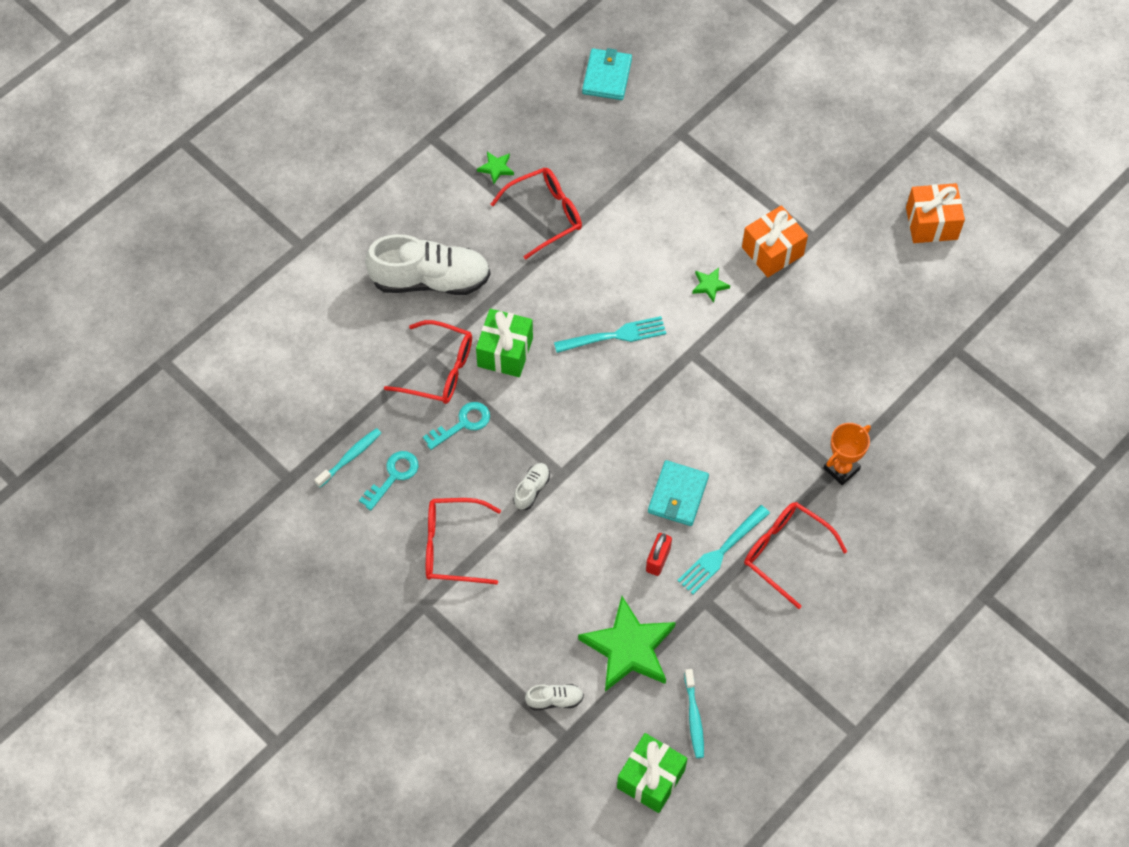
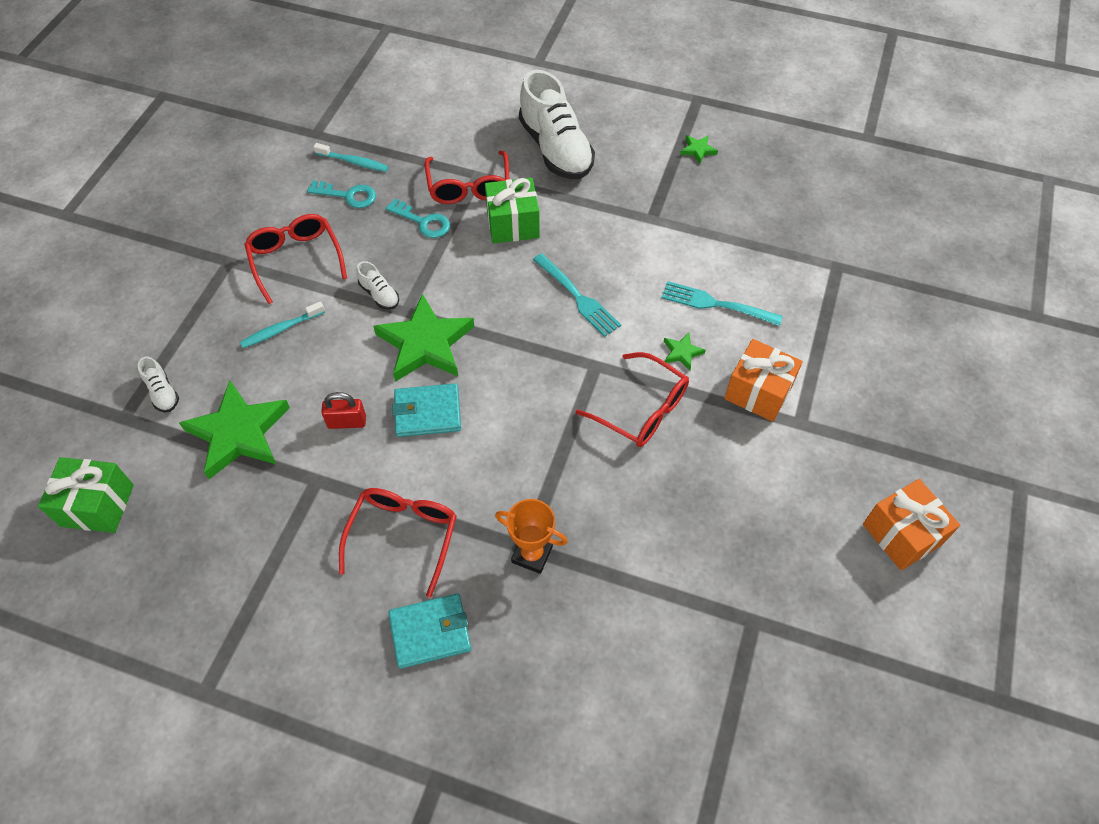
camera: 65 degrees right, 5 degrees down
(531, 489) = (379, 294): white shoe -> white shoe turned 45 degrees clockwise
(544, 215) = (673, 200): red glasses -> red glasses (641, 409)
(605, 472) = (425, 343): none -> green star
(607, 76) = (855, 190): turquoise wallet -> turquoise wallet (430, 632)
(694, 718) = (177, 519): turquoise toothbrush -> turquoise toothbrush (281, 329)
(722, 551) = (380, 475): turquoise fork -> turquoise fork (717, 304)

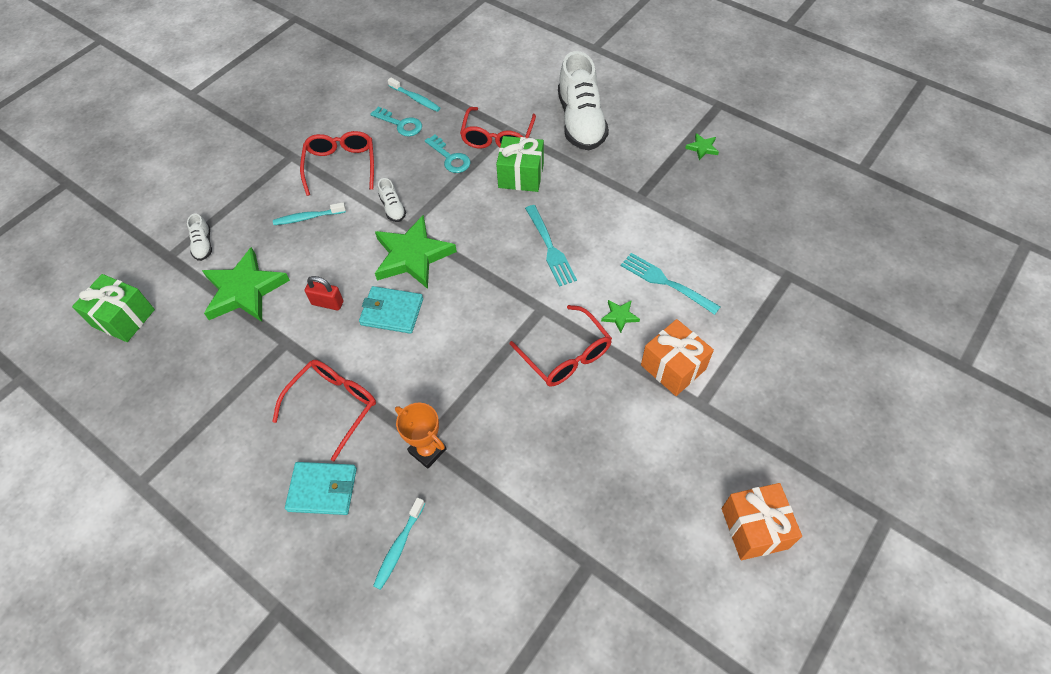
camera: 20 degrees right, 0 degrees up
(543, 667) = (399, 547): none -> turquoise toothbrush

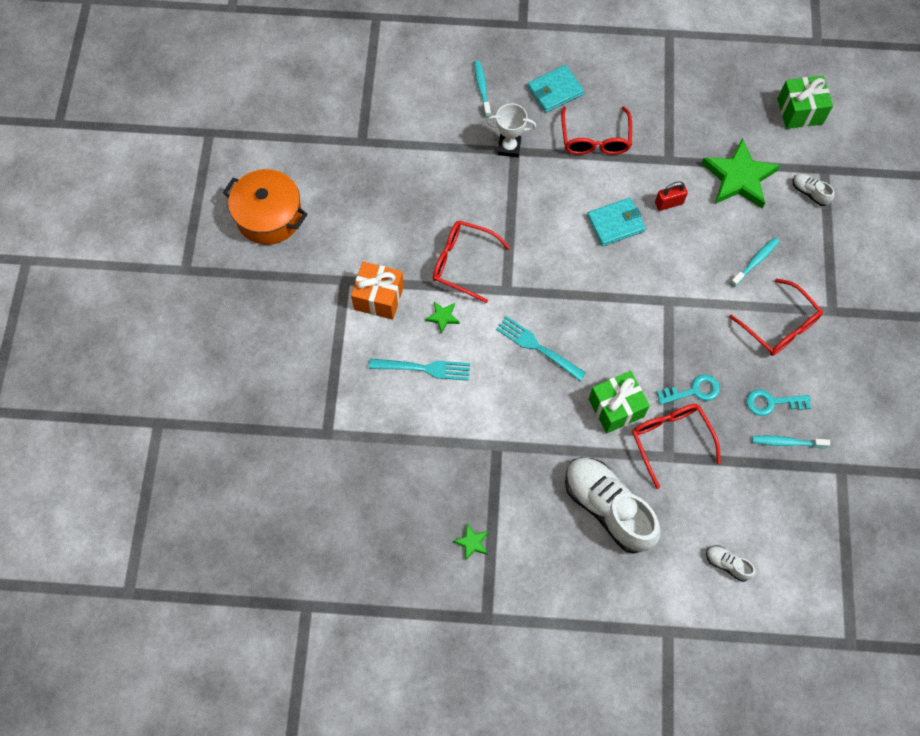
camera: 145 degrees right, 10 degrees up
(393, 208) = (696, 310): white shoe -> white shoe (727, 564)
(412, 256) = (641, 276): green star -> none
(427, 450) = (509, 147): orange trophy -> white trophy
(450, 158) = (693, 391): turquoise key -> turquoise key turned 150 degrees clockwise
(754, 528) = (269, 216): orange gift -> orange pot

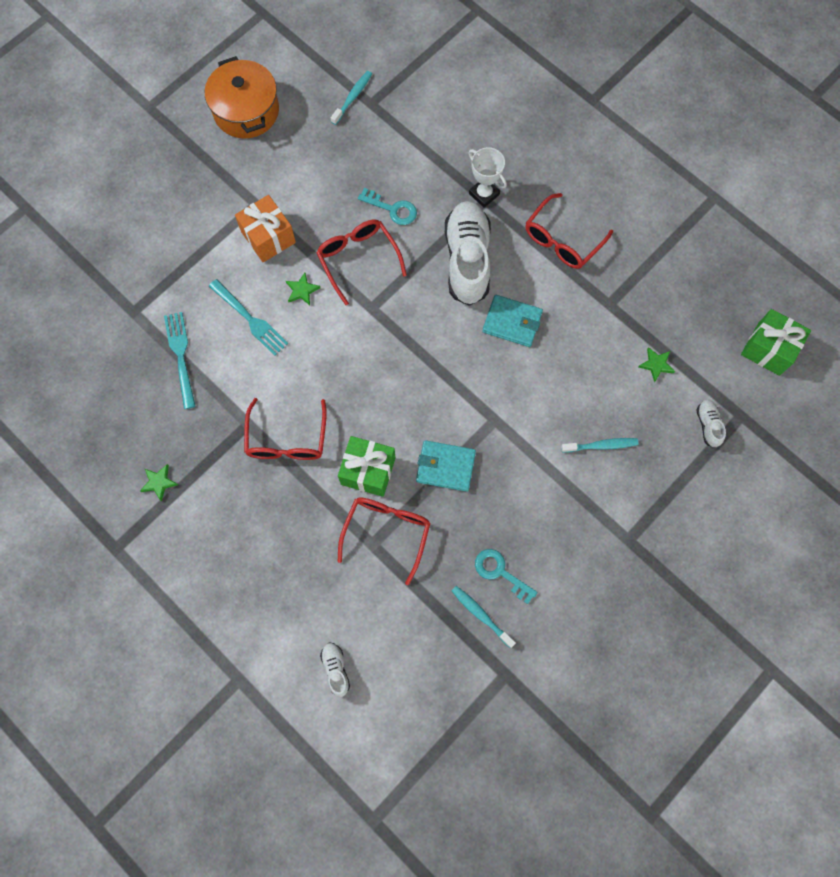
camera: 40 degrees right, 5 degrees up
(482, 88) = (508, 129): turquoise toothbrush -> turquoise toothbrush (353, 97)
(538, 347) = (353, 373): turquoise fork -> turquoise fork (181, 356)
(555, 90) = (567, 175): turquoise wallet -> turquoise wallet (445, 466)
(608, 508) = (285, 544): white shoe -> white shoe (467, 260)
(669, 203) = (574, 340): red padlock -> none
(693, 391) = (444, 509): turquoise key -> turquoise key (392, 209)
(739, 178) = (656, 365): green star -> green star, size x0.43
(779, 325) = (569, 514): red glasses -> red glasses (287, 439)

